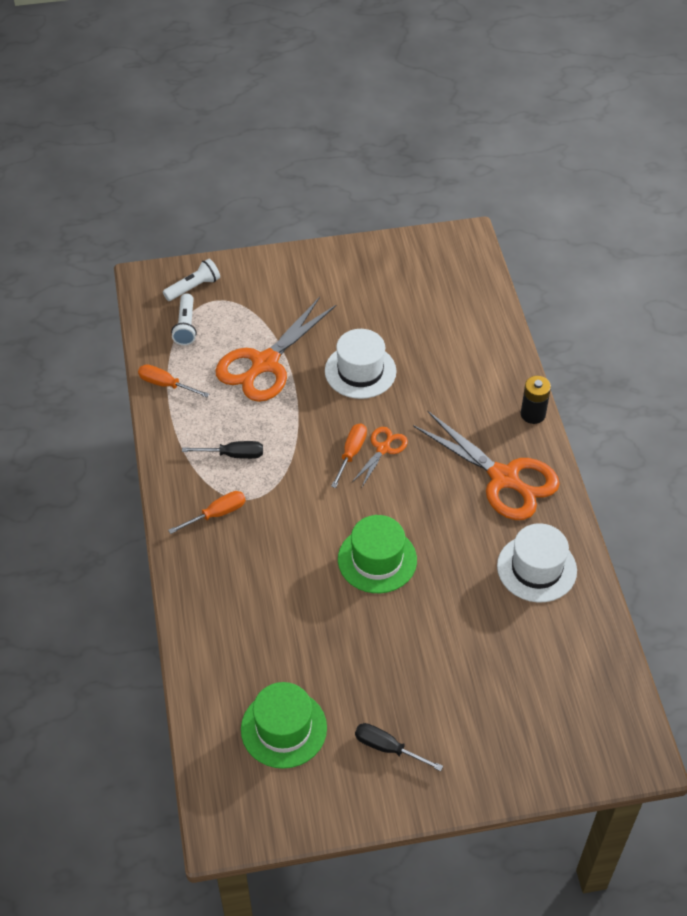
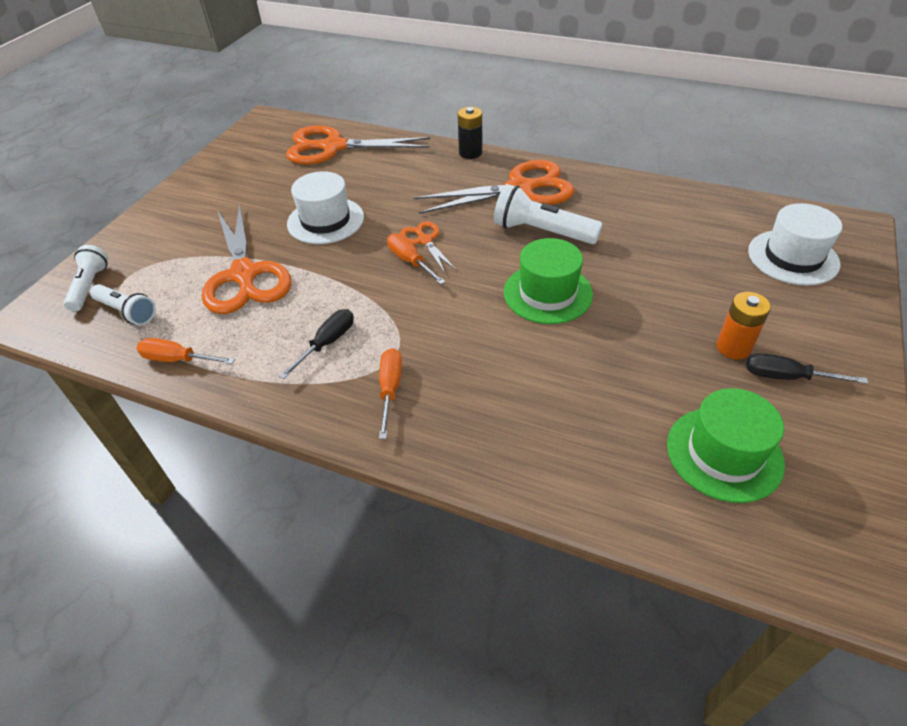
camera: 55 degrees left, 5 degrees down
(165, 384) = (177, 359): orange screwdriver -> orange screwdriver turned 45 degrees clockwise
(387, 748) = (786, 377): black screwdriver -> black screwdriver turned 45 degrees clockwise
(398, 704) = (733, 347): none -> orange battery
(453, 521) = (542, 231): none -> white flashlight
(463, 312) = (333, 147): none -> orange scissors
(536, 568) = (627, 207): white hat -> white hat (793, 257)

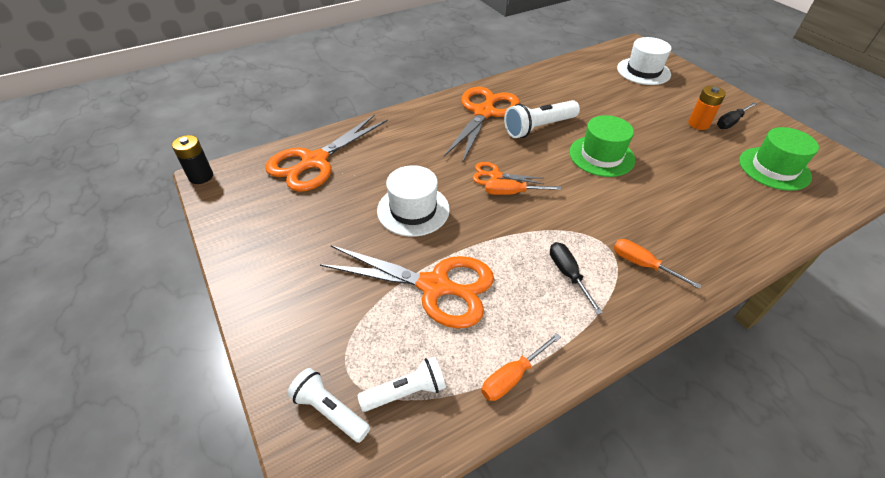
camera: 55 degrees left, 0 degrees up
(470, 153) = (416, 109): black battery -> black battery (201, 176)

